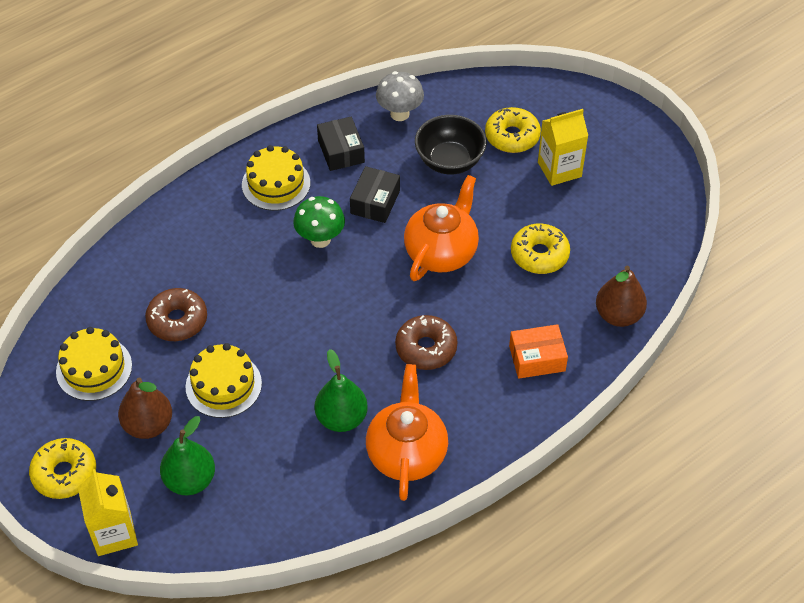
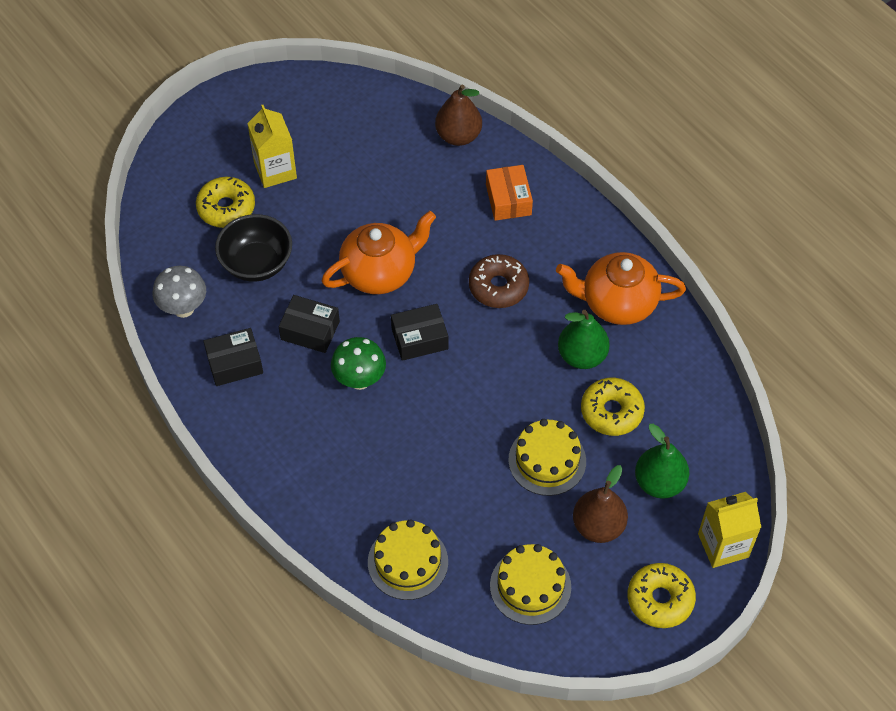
camera: 90 degrees left, 5 degrees up
(177, 320) = (466, 510): brown donut -> none
(276, 184) = (278, 425): yellow cake -> yellow cake (408, 562)
(365, 284) = (419, 338): none -> black box
(441, 252) = (380, 272): orange teapot -> orange teapot turned 120 degrees clockwise
(539, 255) = (385, 192): yellow donut -> yellow donut (611, 411)

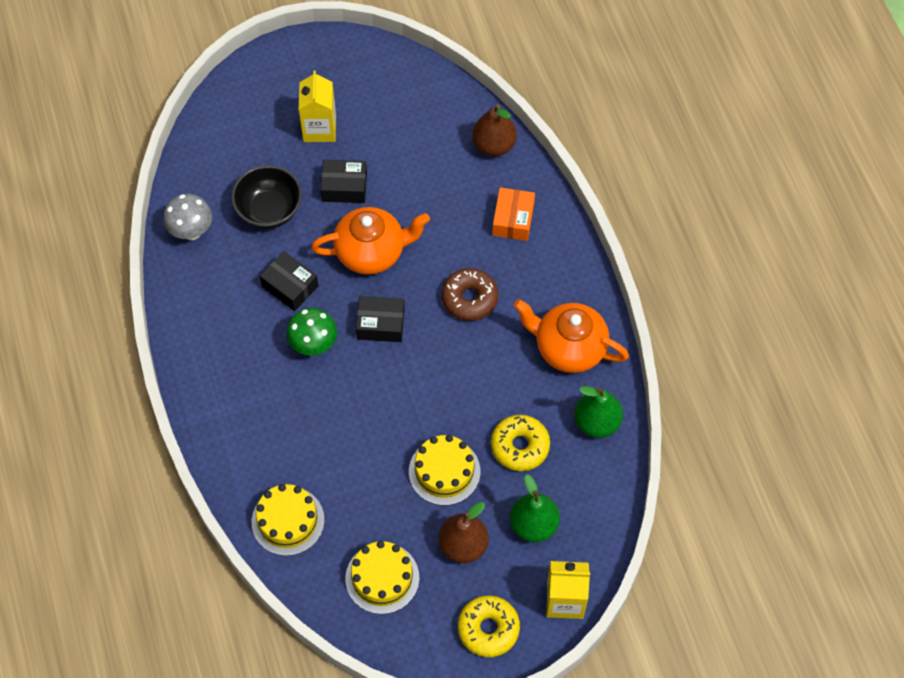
camera: 20 degrees right, 5 degrees up
(226, 208) = (264, 150): yellow donut -> none
(234, 363) = (214, 295): black box -> black box (344, 187)
(582, 356) = (516, 386): green pear -> green pear (597, 422)

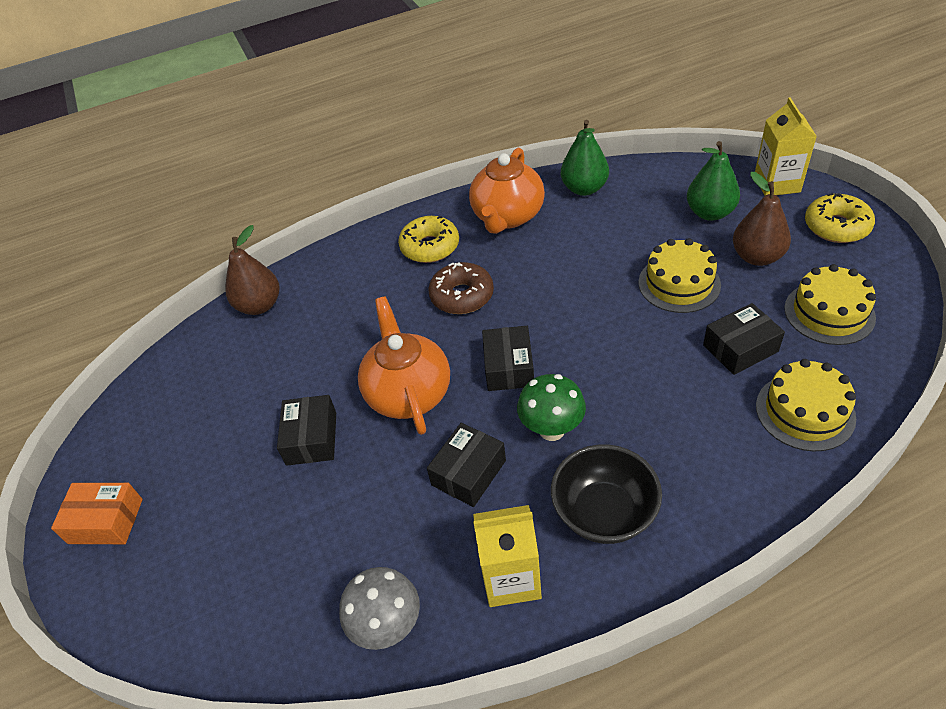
camera: 90 degrees left, 15 degrees down
(269, 210) = (347, 522): black bowl -> black bowl (604, 513)
(319, 128) = (214, 484): yellow carton -> yellow carton (511, 578)
(360, 496) = (740, 348): none -> black box
(513, 220) = (358, 276): orange box -> orange box (106, 521)
(520, 446) = (628, 234): yellow donut -> yellow donut (430, 247)

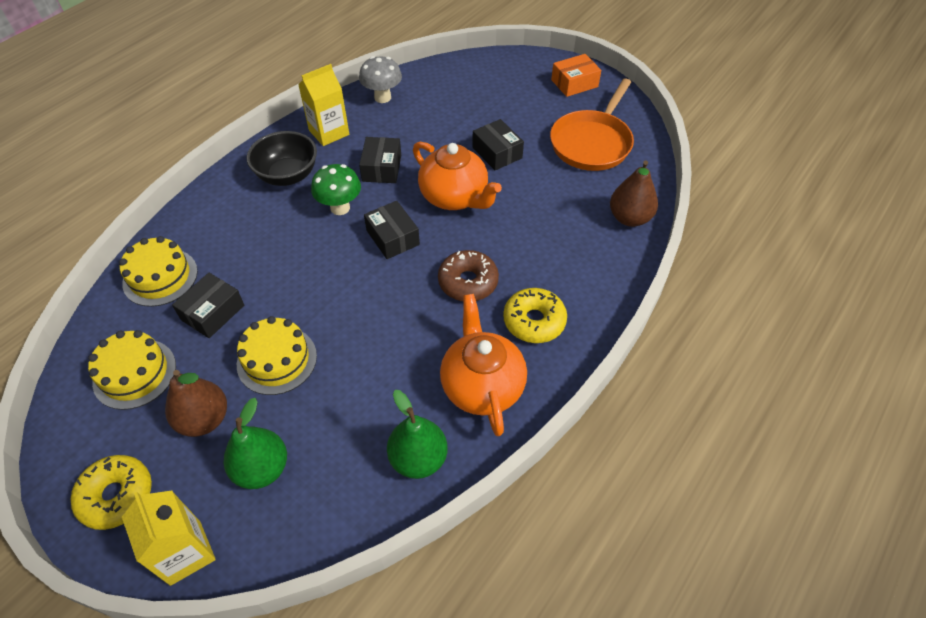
camera: 145 degrees right, 5 degrees up
(195, 408) = (592, 143): none -> orange pan

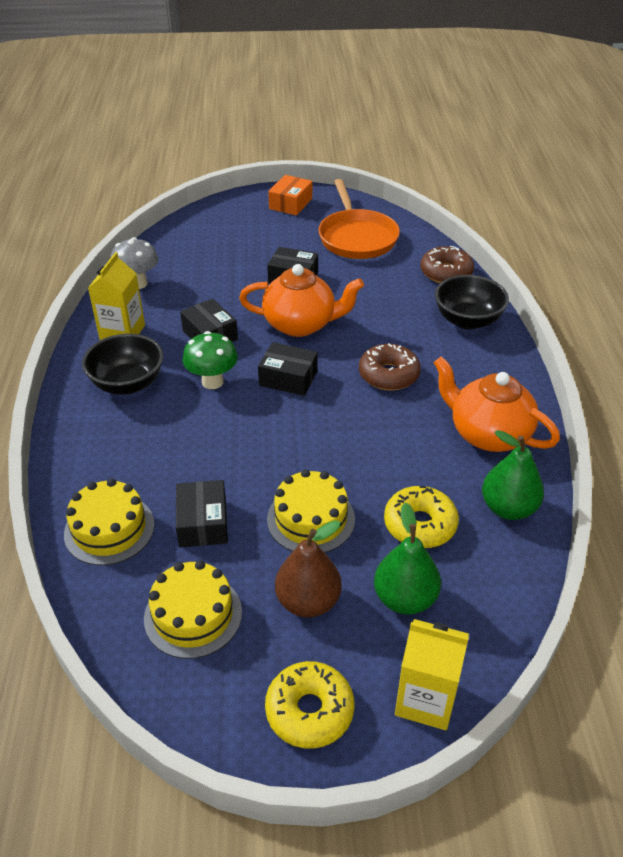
camera: 40 degrees left, 10 degrees down
(534, 321) = (468, 372): yellow donut -> yellow donut (420, 524)
(592, 274) = (467, 320): none -> black bowl
(629, 218) = (446, 273): brown pear -> brown donut

